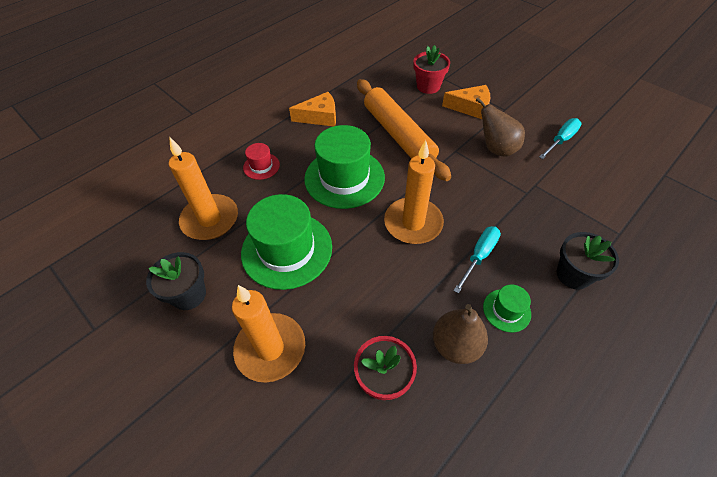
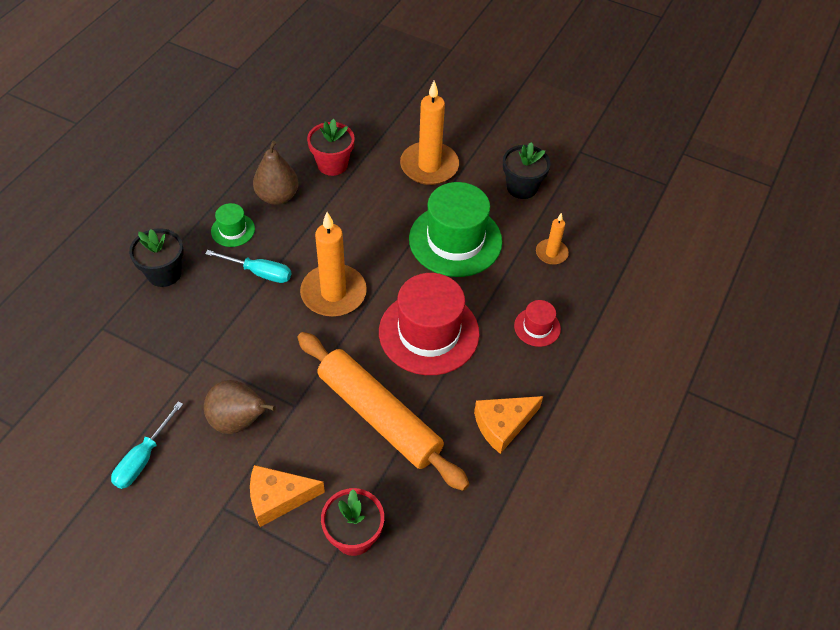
camera: 160 degrees right, 0 degrees up
(210, 219) = (551, 253): orange candle -> orange candle, size x0.52
(344, 178) = (429, 332): green hat -> red hat
(479, 256) = (259, 272): turquoise screwdriver -> turquoise screwdriver turned 90 degrees counterclockwise

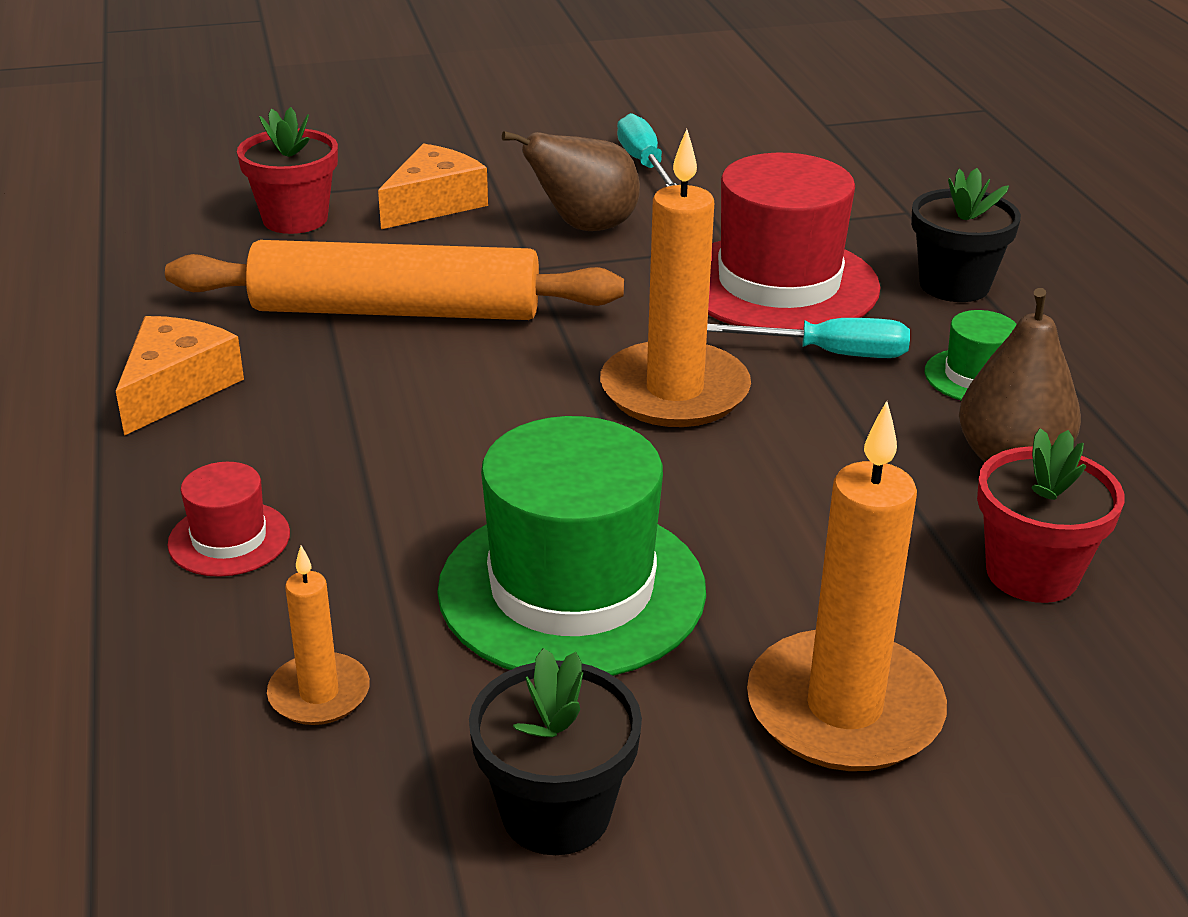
camera: 140 degrees right, 20 degrees down
(259, 272) = (831, 353): turquoise screwdriver -> turquoise screwdriver turned 150 degrees counterclockwise
(429, 332) = (438, 427): red hat -> red hat (779, 284)

